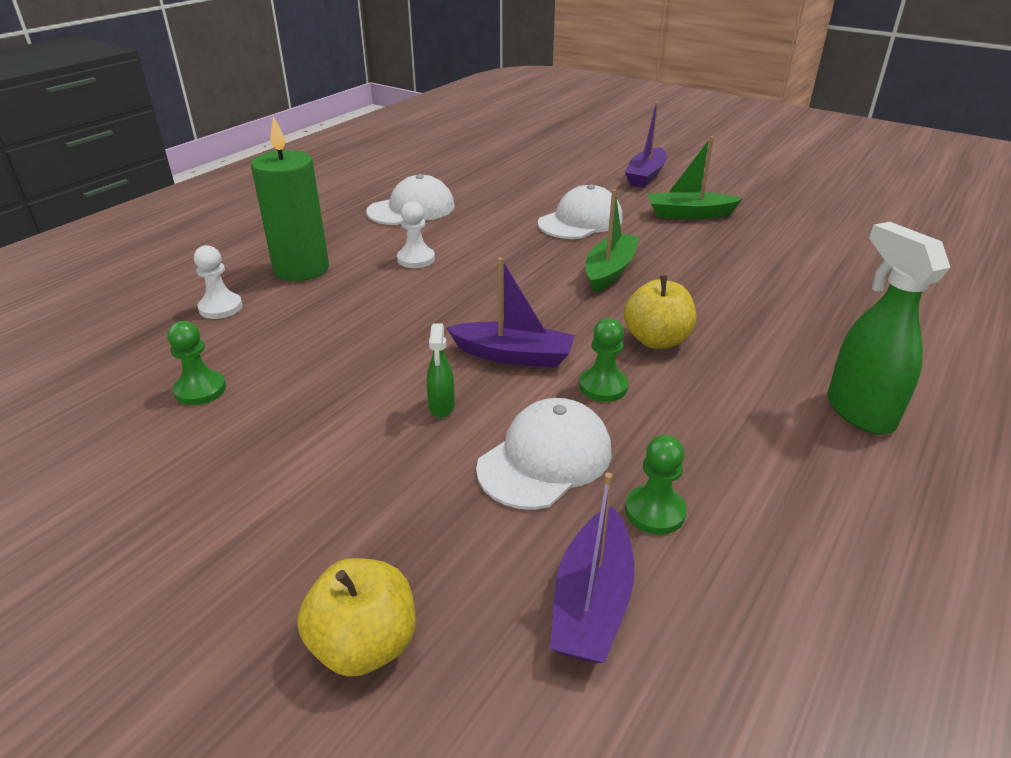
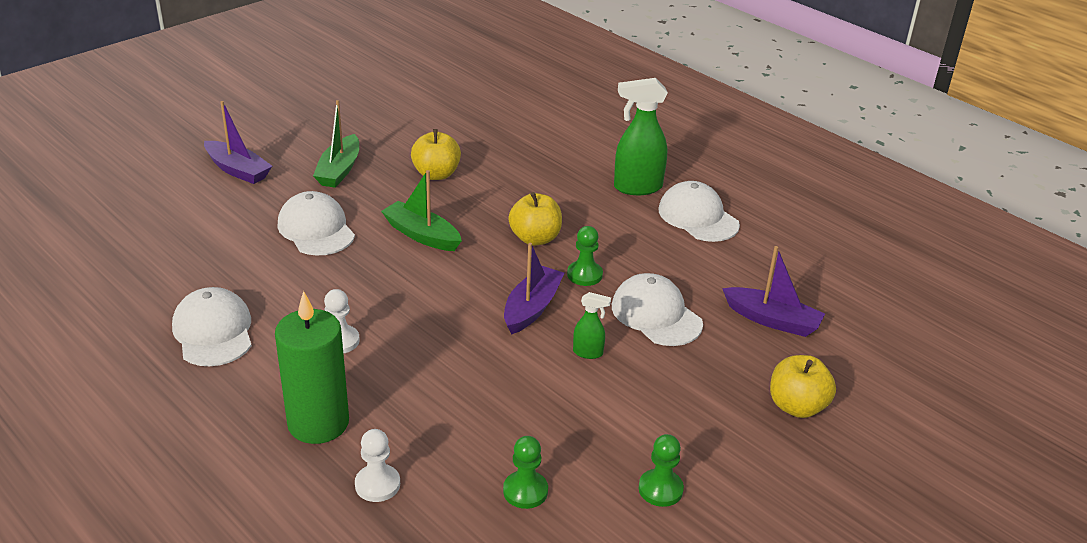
camera: 80 degrees left, 0 degrees up
(654, 512) = (709, 283): green pawn -> green pawn (660, 489)
(733, 261) = (436, 174): none -> yellow apple
(836, 485) = (698, 217): none -> white cap

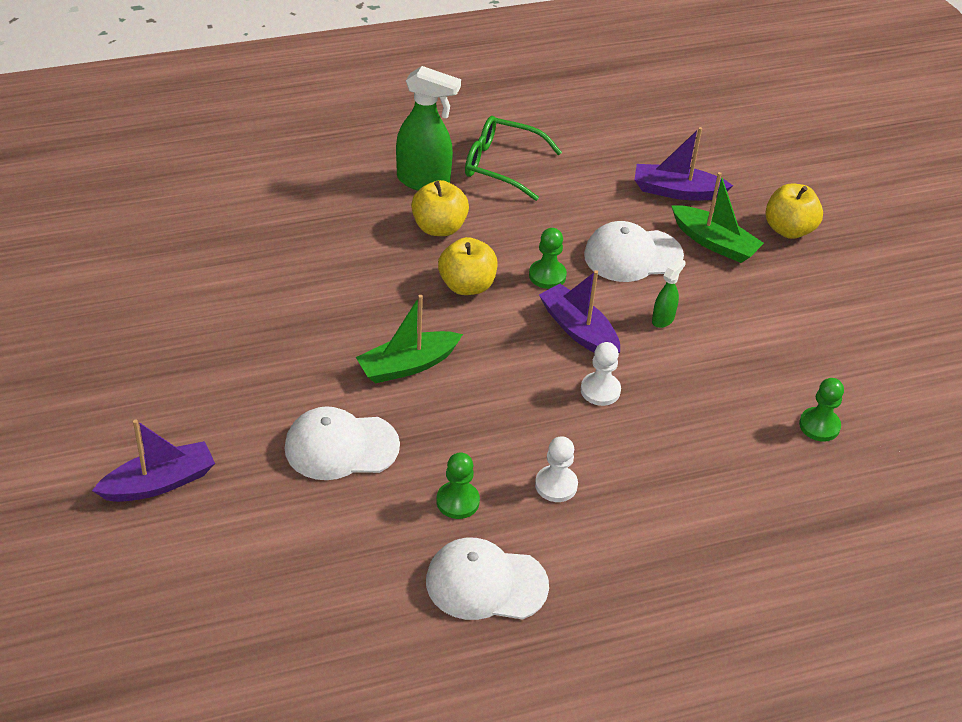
camera: 65 degrees left, 10 degrees up
(318, 423) = (673, 536): green candle -> none
(339, 170) = (227, 391): green boat -> green boat (714, 243)
(377, 484) = (773, 518): white pawn -> white pawn (600, 390)
(436, 174) = (295, 314): yellow apple -> yellow apple (439, 227)
(637, 187) = (424, 181): green spray bottle -> green spray bottle turned 90 degrees counterclockwise
(660, 489) = (848, 346): green pawn -> green pawn (457, 501)
(698, 217) = (501, 165): white cap -> green glasses
(772, 320) = (677, 191): purple boat -> purple boat turned 135 degrees counterclockwise

